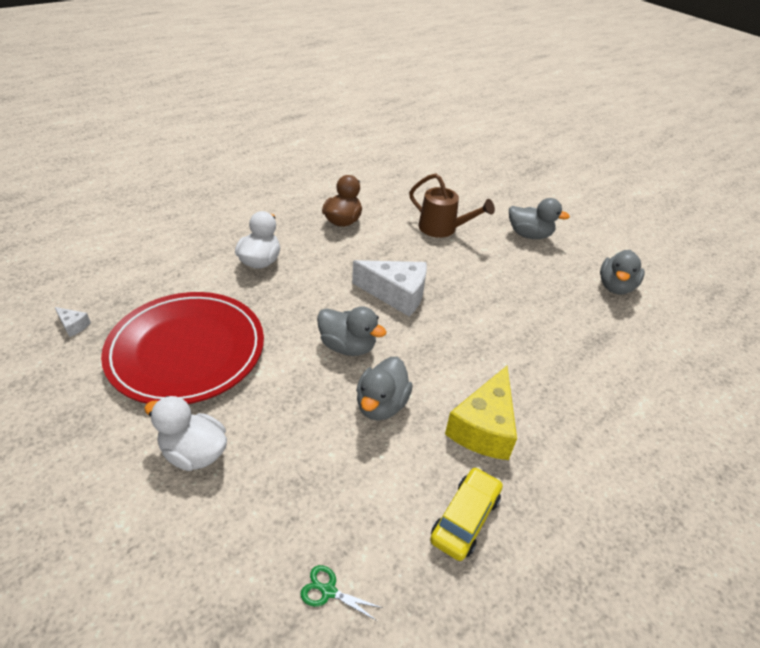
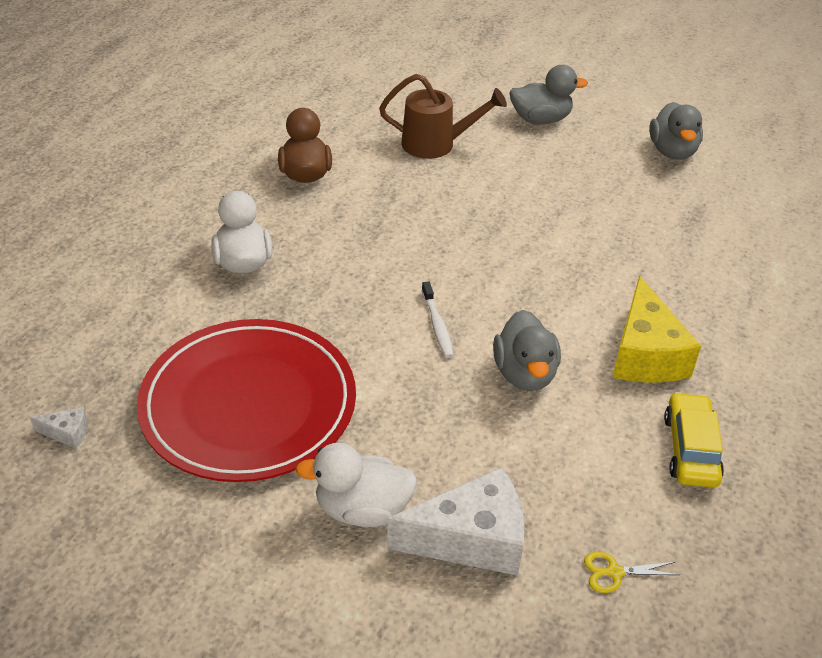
camera: 25 degrees left, 0 degrees up
(328, 591) = (613, 572): green scissors -> yellow scissors
(348, 346) = (437, 325): grey duck -> white toothbrush
(396, 294) = (444, 245): white cheese -> white cheese (471, 539)

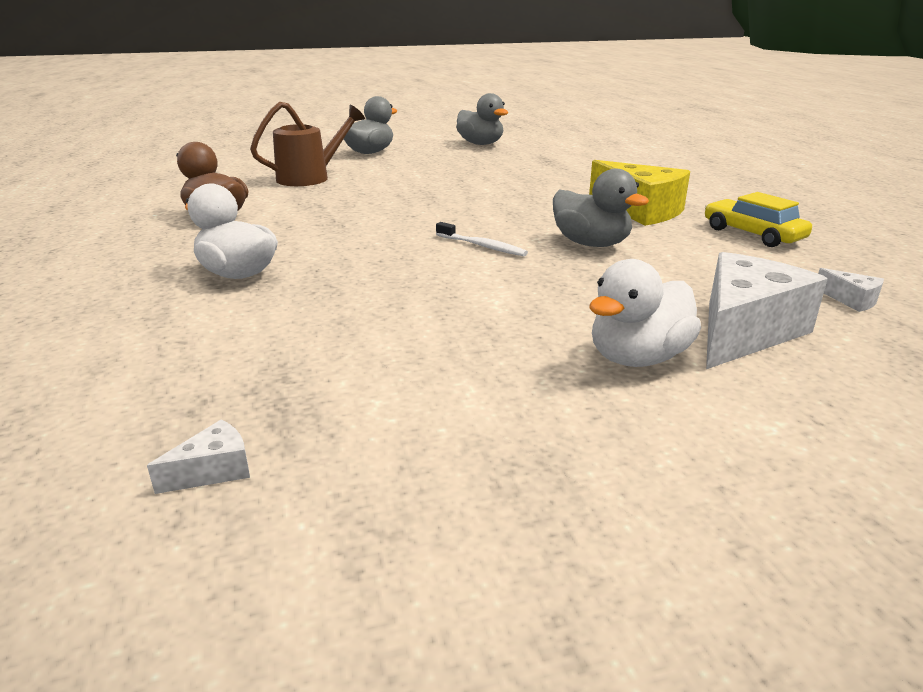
camera: 40 degrees left, 15 degrees down
(249, 404) = (407, 348): red plate -> none
(613, 572) = (851, 300): yellow scissors -> white cheese

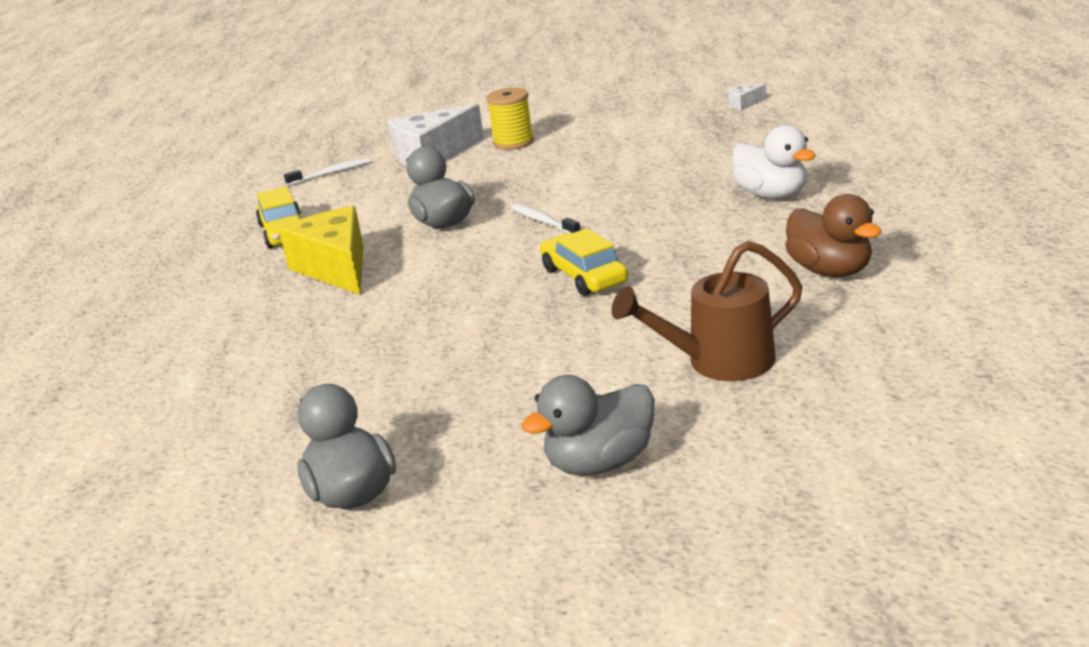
camera: 160 degrees left, 0 degrees up
(415, 210) = (584, 276): none -> yellow car
(637, 358) = (513, 142): white duck -> yellow spool
(851, 300) = (331, 173): white cheese -> white toothbrush

